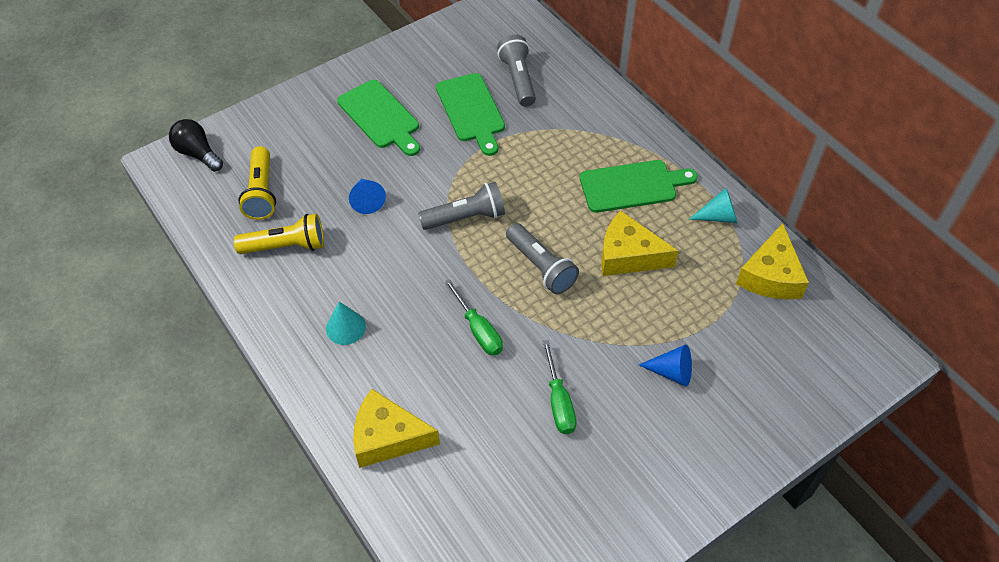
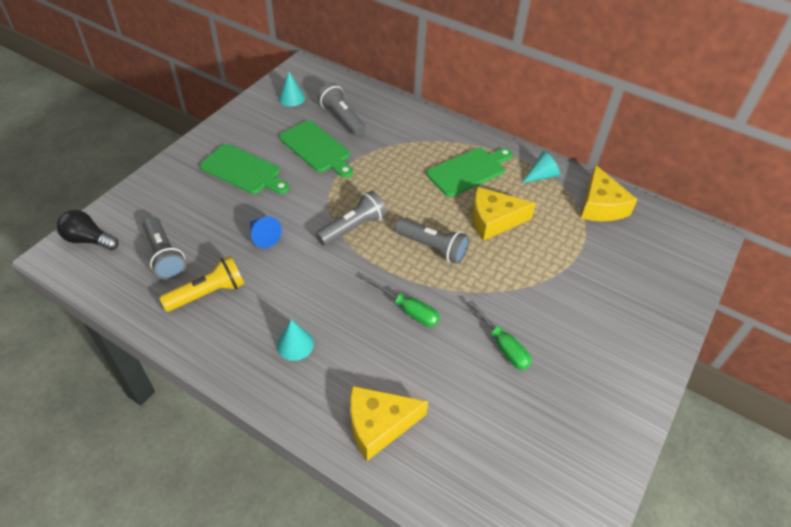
camera: 25 degrees left, 5 degrees down
(261, 193) = (164, 256): yellow flashlight -> grey flashlight
(473, 39) = (291, 98): none -> turquoise cone
(671, 372) = (573, 295): blue cone -> none

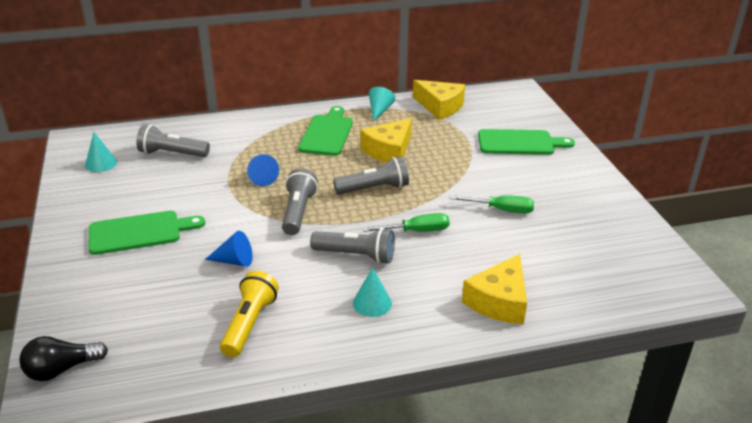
camera: 45 degrees left, 15 degrees down
(164, 256) = (164, 329): grey flashlight -> grey flashlight (356, 255)
(316, 148) = (183, 183): green cutting board -> green cutting board (519, 143)
(369, 180) = (262, 178): none -> blue cone

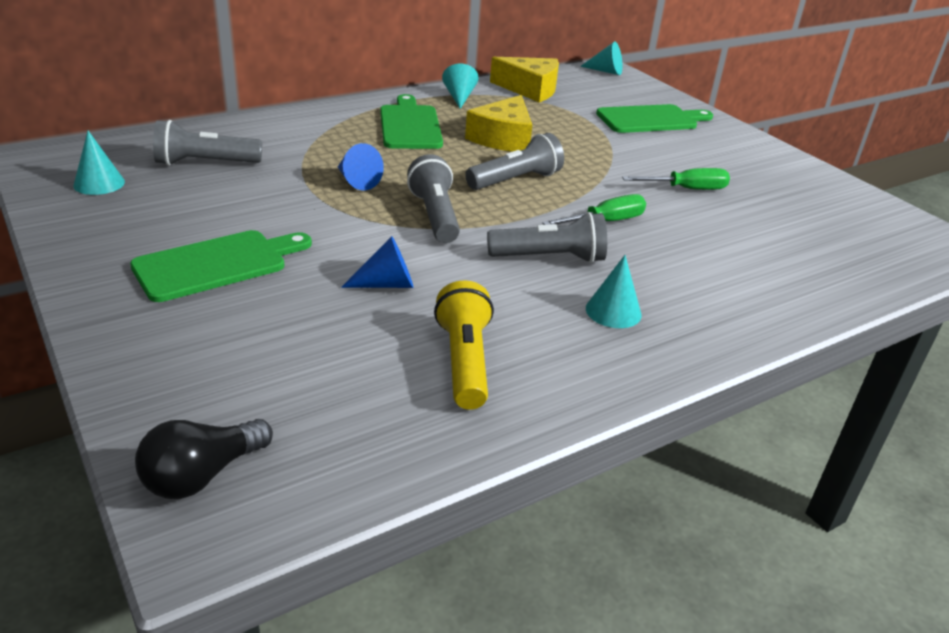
camera: 20 degrees left, 0 degrees up
(499, 301) = (765, 288): yellow cheese -> none
(515, 92) = (605, 71): none -> turquoise cone

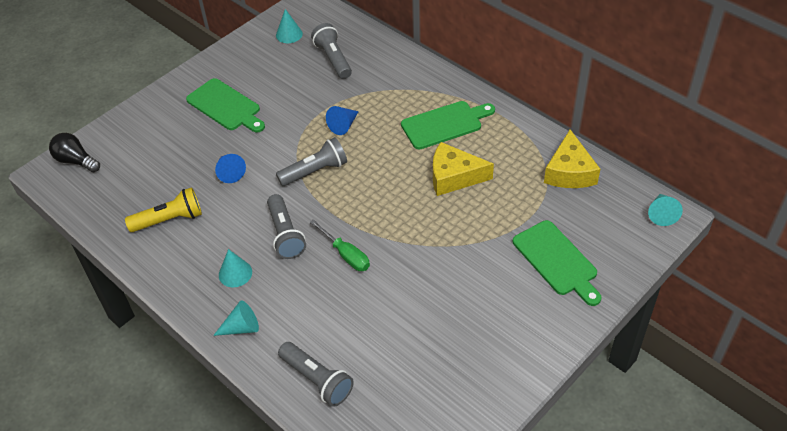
camera: 80 degrees right, 15 degrees up
(459, 97) = (518, 135): turquoise cone -> turquoise cone (241, 327)
(516, 180) = (386, 198): grey flashlight -> grey flashlight (317, 380)
(686, 189) = (424, 297): green screwdriver -> none

